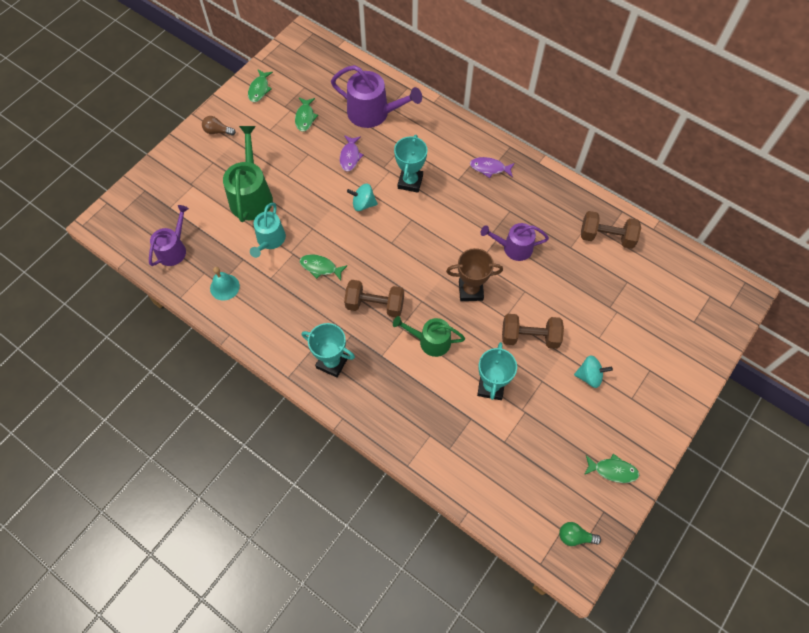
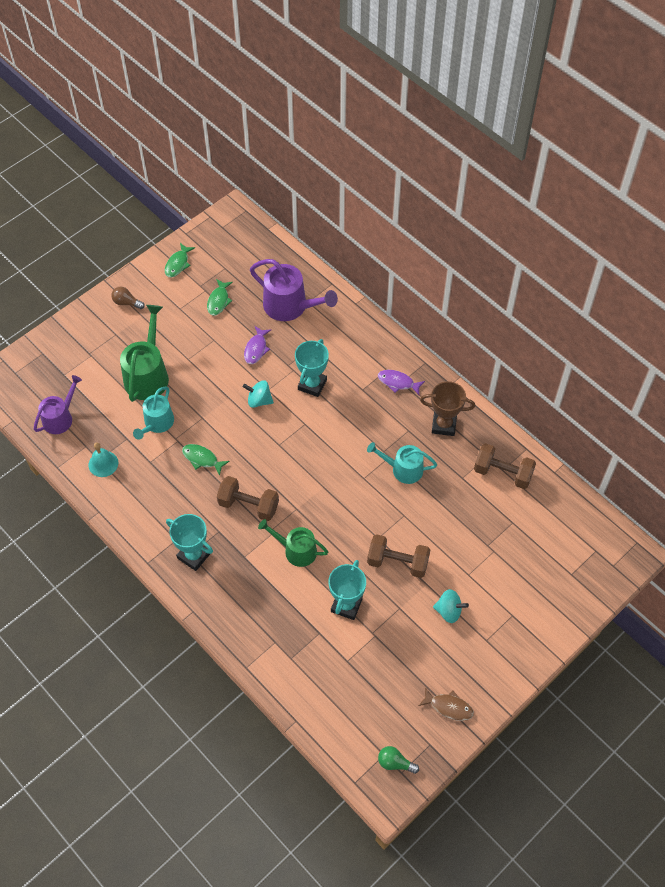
camera: 10 degrees right, 5 degrees down
(470, 290) = (348, 506): brown trophy -> brown trophy (444, 425)
(514, 248) = (403, 469): purple watering can -> turquoise watering can
(612, 470) = (449, 707): green fish -> brown fish

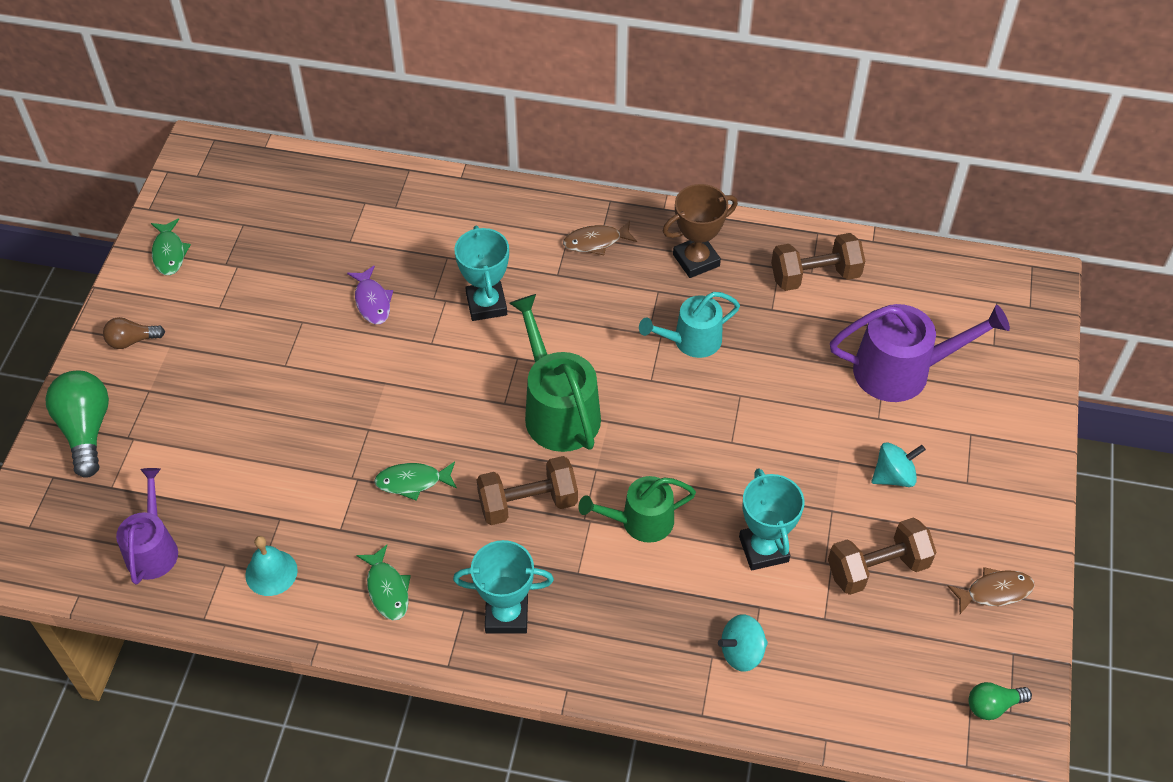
camera: 35 degrees left, 5 degrees down
(73, 338) = (86, 430): none -> green light bulb
(148, 375) = (242, 418): green watering can -> green watering can (558, 411)
(157, 423) = (308, 473): turquoise watering can -> none
(218, 301) = (268, 269): green fish -> green fish (387, 589)
(259, 400) = (430, 363): turquoise spinning top -> turquoise spinning top (742, 652)
(290, 306) = (374, 225): purple watering can -> purple watering can (901, 371)
(397, 562) = (781, 456): brown dumbbell -> brown dumbbell (877, 568)
(398, 382) = (596, 242): purple fish -> brown fish

